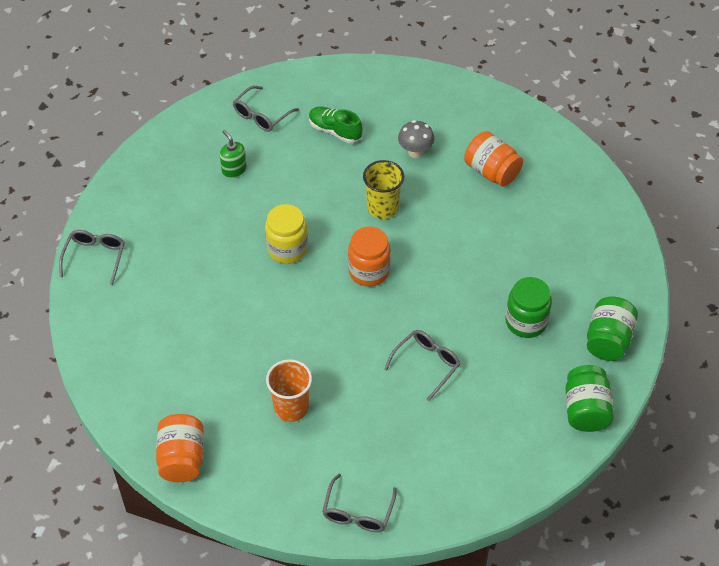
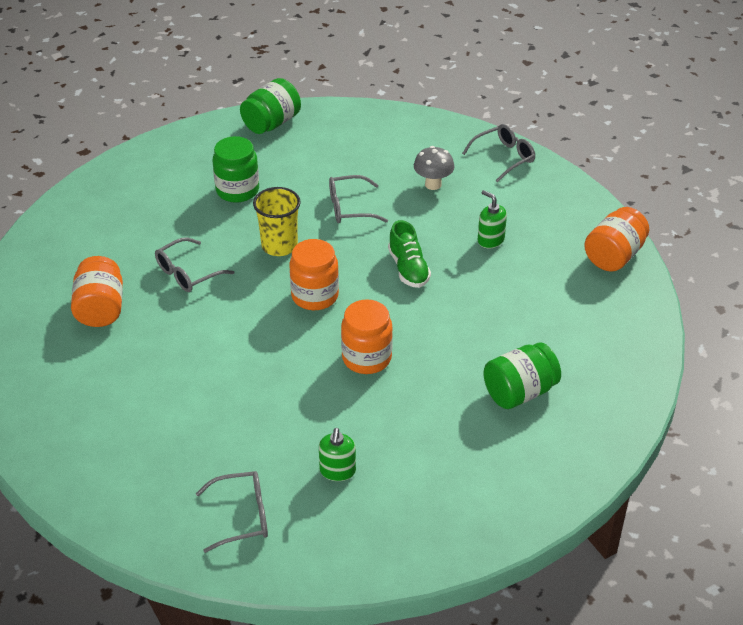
camera: 140 degrees left, 10 degrees down
(95, 257) = (569, 468): grey glasses -> grey glasses (188, 273)
(287, 249) = (366, 358): yellow jar -> orange jar
(291, 407) = (490, 240): orange cup -> green soap dispenser
(335, 131) = (188, 444): green shoe -> green shoe (408, 268)
(382, 208) = (237, 339): yellow cup -> yellow cup (279, 246)
(415, 152) = (141, 370): grey mushroom -> grey mushroom (433, 184)
(608, 340) = (196, 148): green jar -> green jar (519, 392)

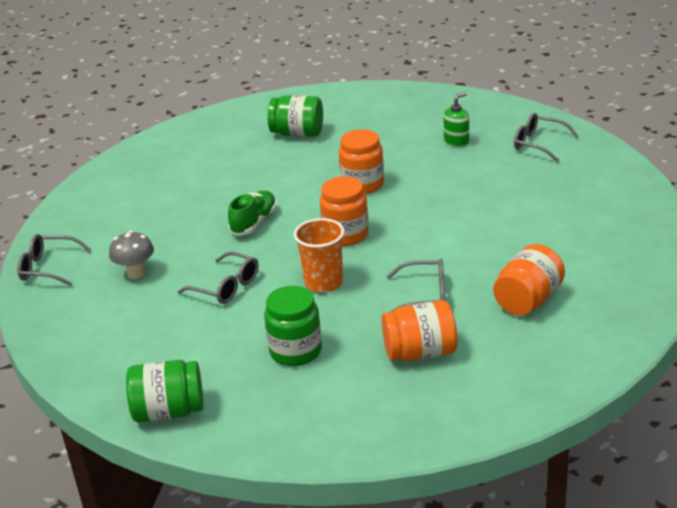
camera: 135 degrees left, 10 degrees down
(279, 246) = (323, 283): yellow cup -> orange cup
(490, 240) = (169, 215): green soap dispenser -> none
(614, 256) = (114, 171): orange jar -> orange jar (420, 352)

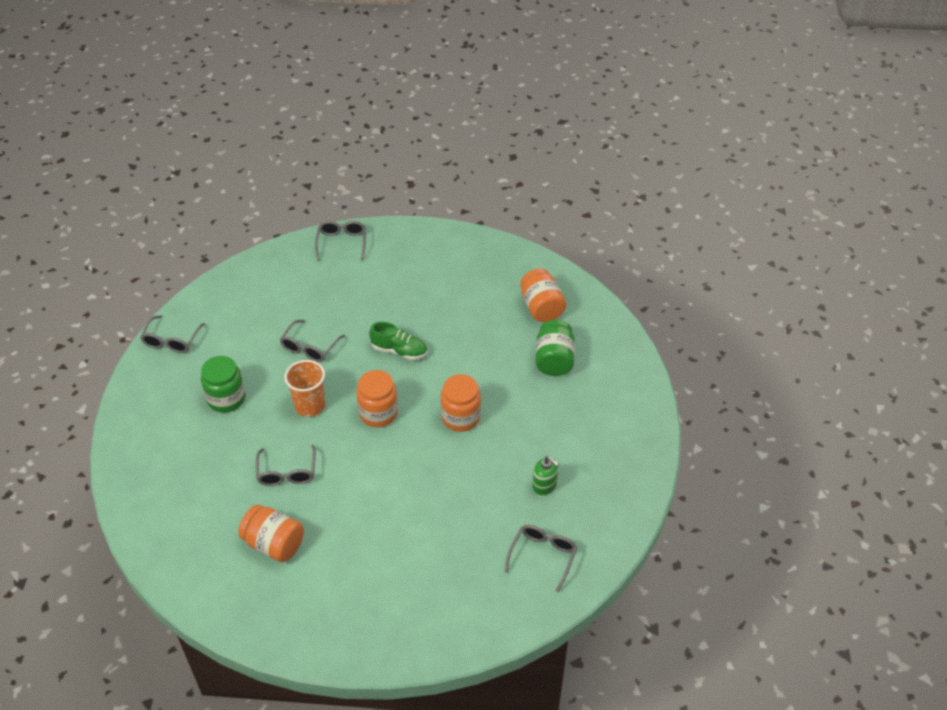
camera: 80 degrees right, 15 degrees up
(136, 273) = (331, 292): grey mushroom -> none
(169, 411) = (172, 340): green jar -> grey glasses
(420, 352) = (215, 473): orange jar -> orange jar (541, 307)

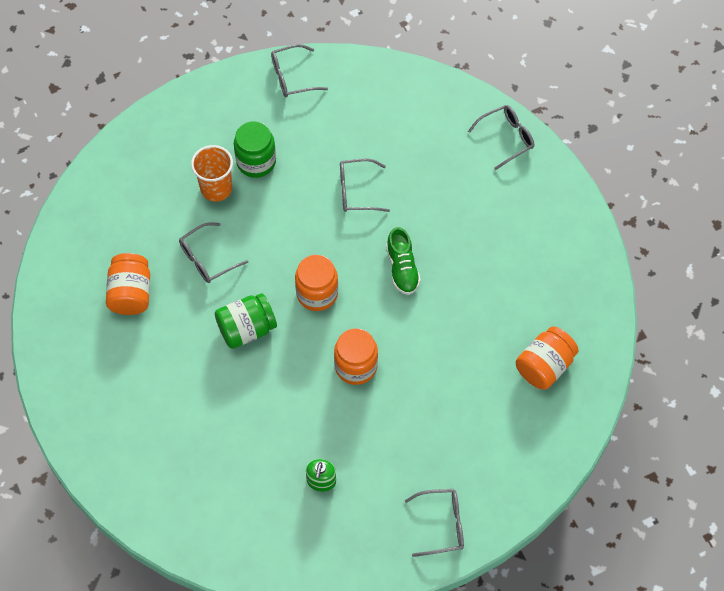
camera: 60 degrees right, 15 degrees up
(310, 406) = (290, 232): orange cup -> orange cup (216, 188)
(542, 556) = (241, 519): grey glasses -> grey glasses (441, 524)
(554, 360) = (481, 413): green jar -> green jar (246, 329)

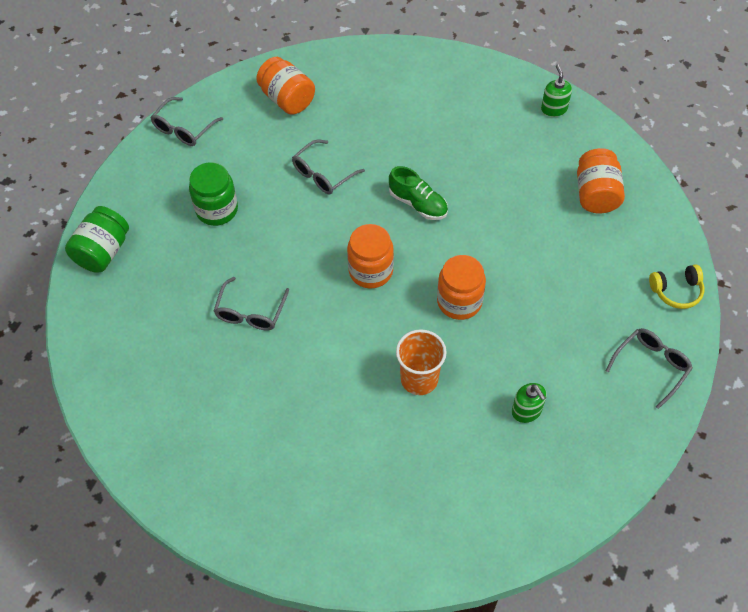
camera: 40 degrees left, 5 degrees down
(131, 293) = (210, 390): orange jar -> orange jar (287, 99)
(216, 188) = (203, 253): orange cup -> orange cup (419, 379)
(246, 329) = (341, 341): green jar -> green jar (103, 252)
(506, 138) = (398, 62): grey glasses -> none
(522, 488) = (676, 291): none -> yellow headphones
(588, 272) = (554, 109): none -> green soap dispenser

